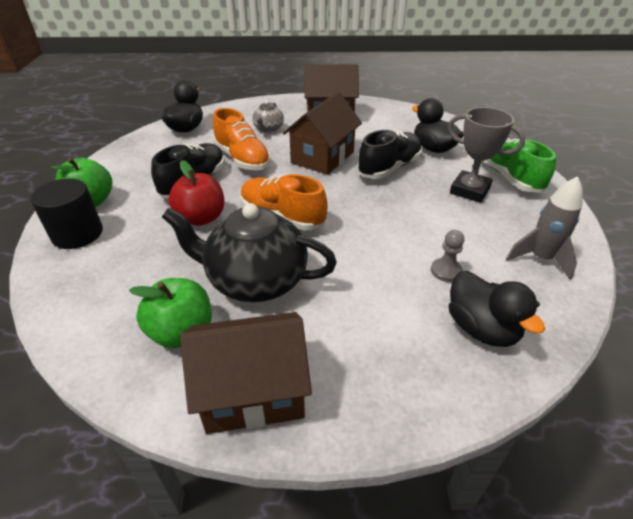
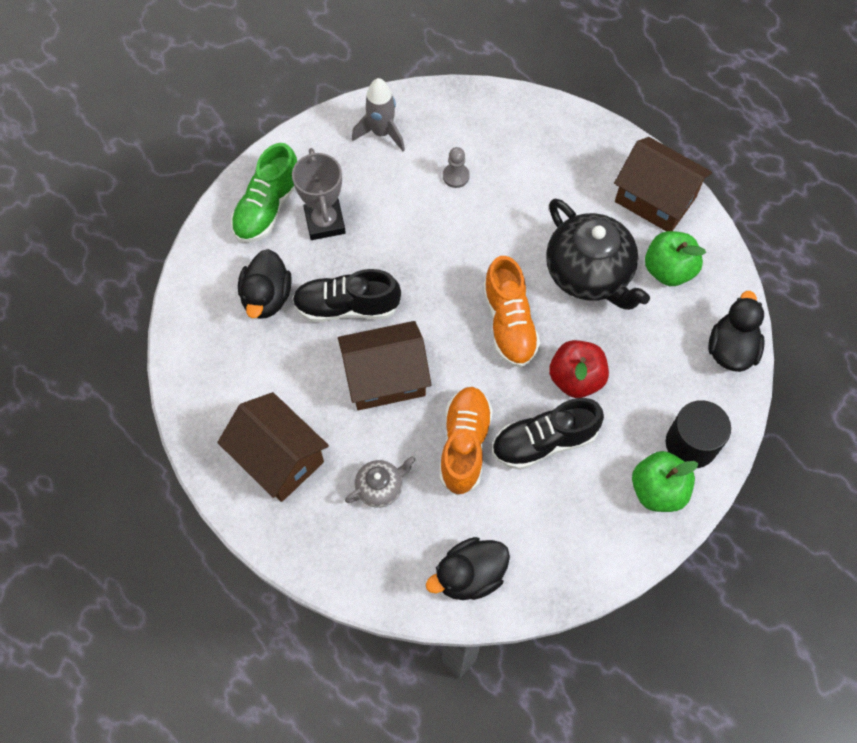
camera: 135 degrees left, 25 degrees up
(481, 328) = (491, 130): black duck -> black duck (731, 349)

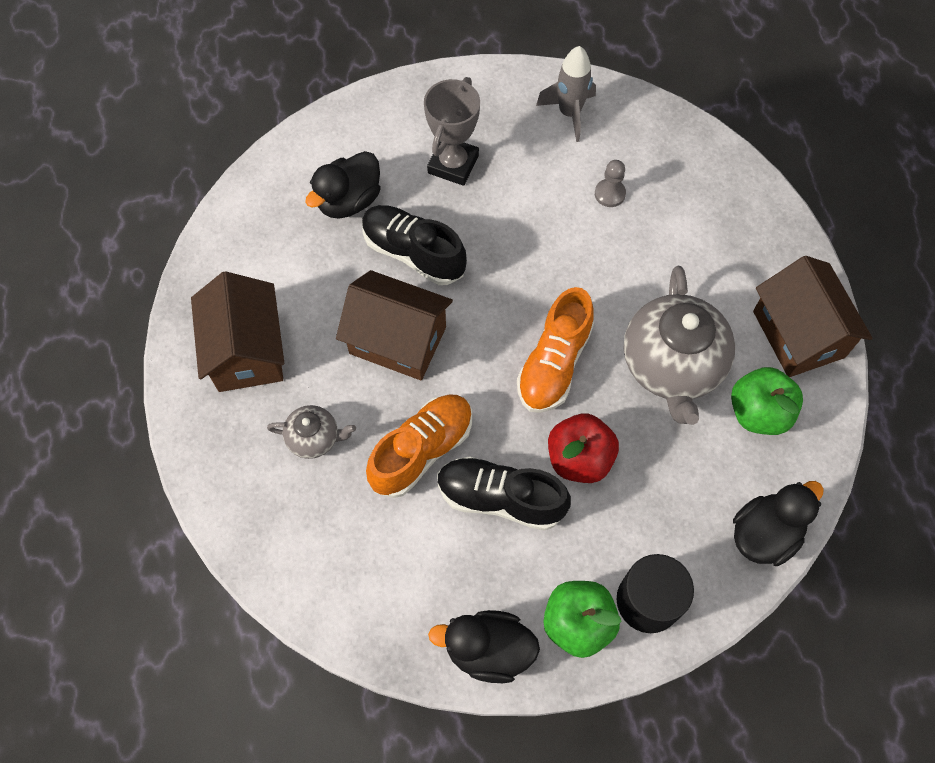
camera: 35 degrees right, 0 degrees up
(268, 207) = (412, 121): green shoe -> none
(469, 576) = (331, 577): black duck -> black duck (488, 650)
(589, 274) = (671, 365): black teapot -> grey teapot

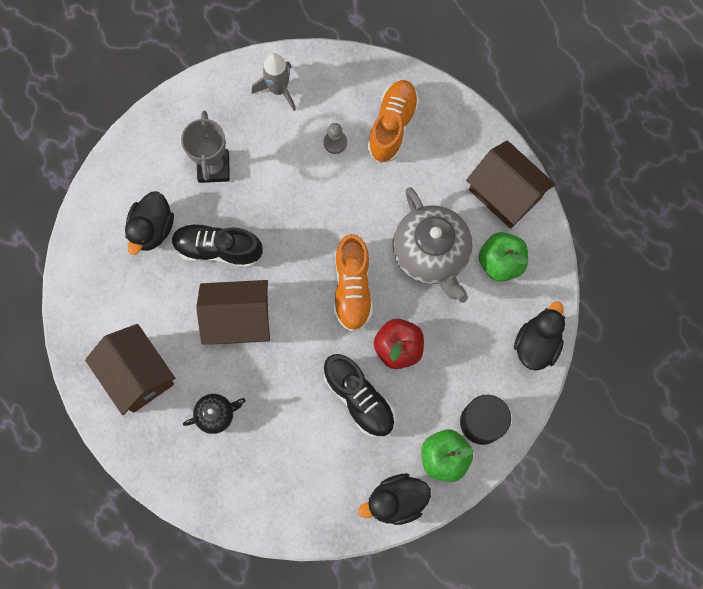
camera: 25 degrees left, 10 degrees up
(314, 438) = (216, 414): grey teapot -> black teapot
(422, 450) = (292, 390): orange shoe -> orange shoe (392, 126)
(500, 498) = (359, 398): black shoe -> black shoe turned 120 degrees counterclockwise

